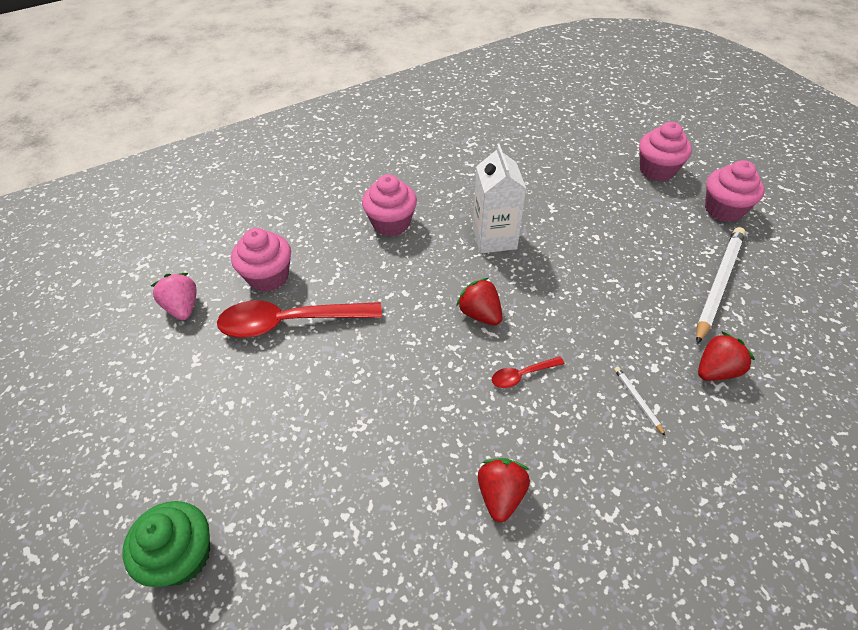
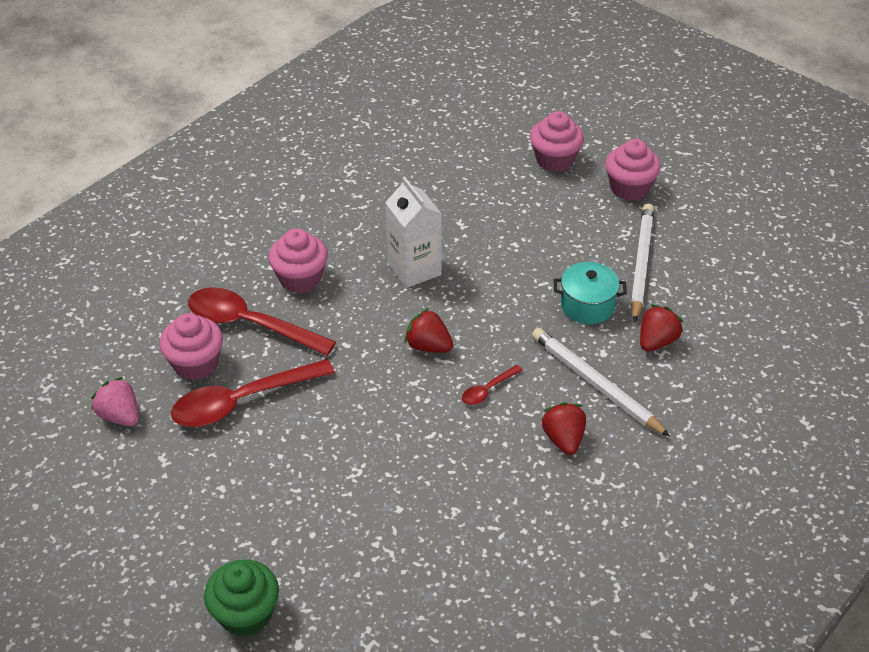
camera: 20 degrees left, 5 degrees down
(331, 253) = (251, 324): none -> red spoon
(500, 495) = (503, 490): red strawberry -> red strawberry (563, 439)
(637, 400) = (596, 384): white pencil -> white pencil, size x2.33
(651, 313) = (587, 305): none -> turquoise pot

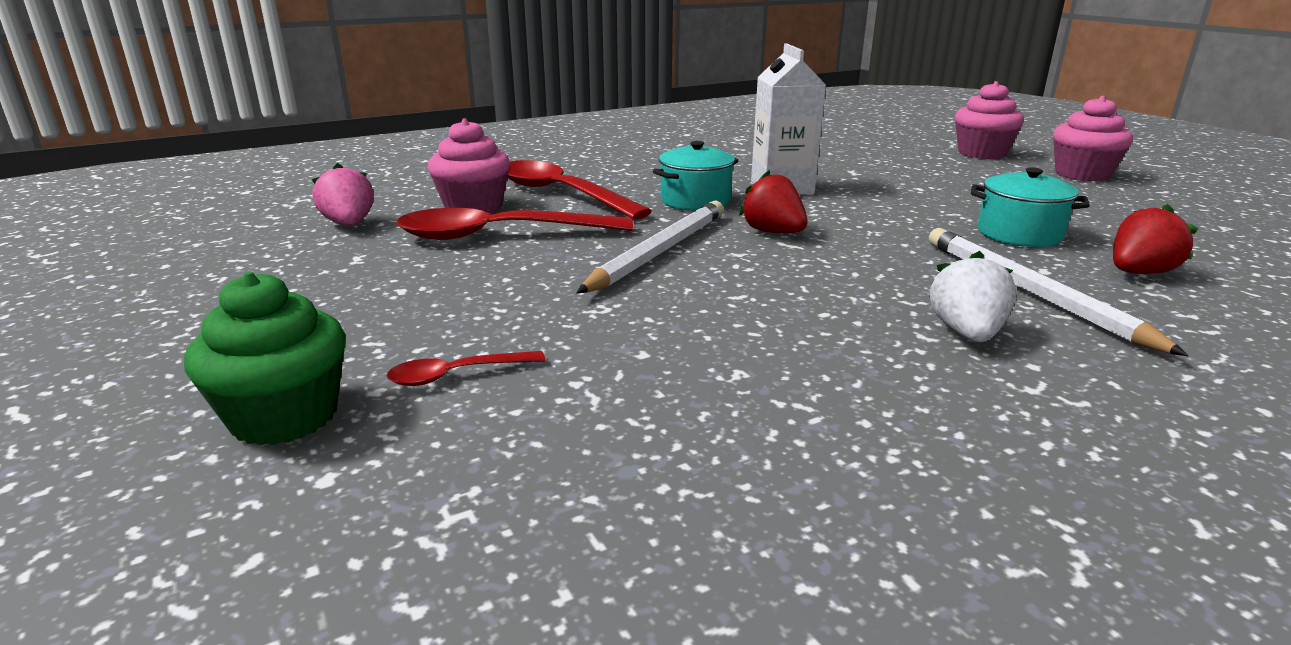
camera: 20 degrees right, 20 degrees down
(300, 279) = (642, 178): pink cupcake -> none
(357, 309) = (695, 200): none -> turquoise pot
(488, 390) = (846, 273): red spoon -> red spoon (457, 375)
(563, 439) = (966, 333): red strawberry -> white strawberry
(641, 263) = (1104, 217): white pencil -> white pencil (659, 252)

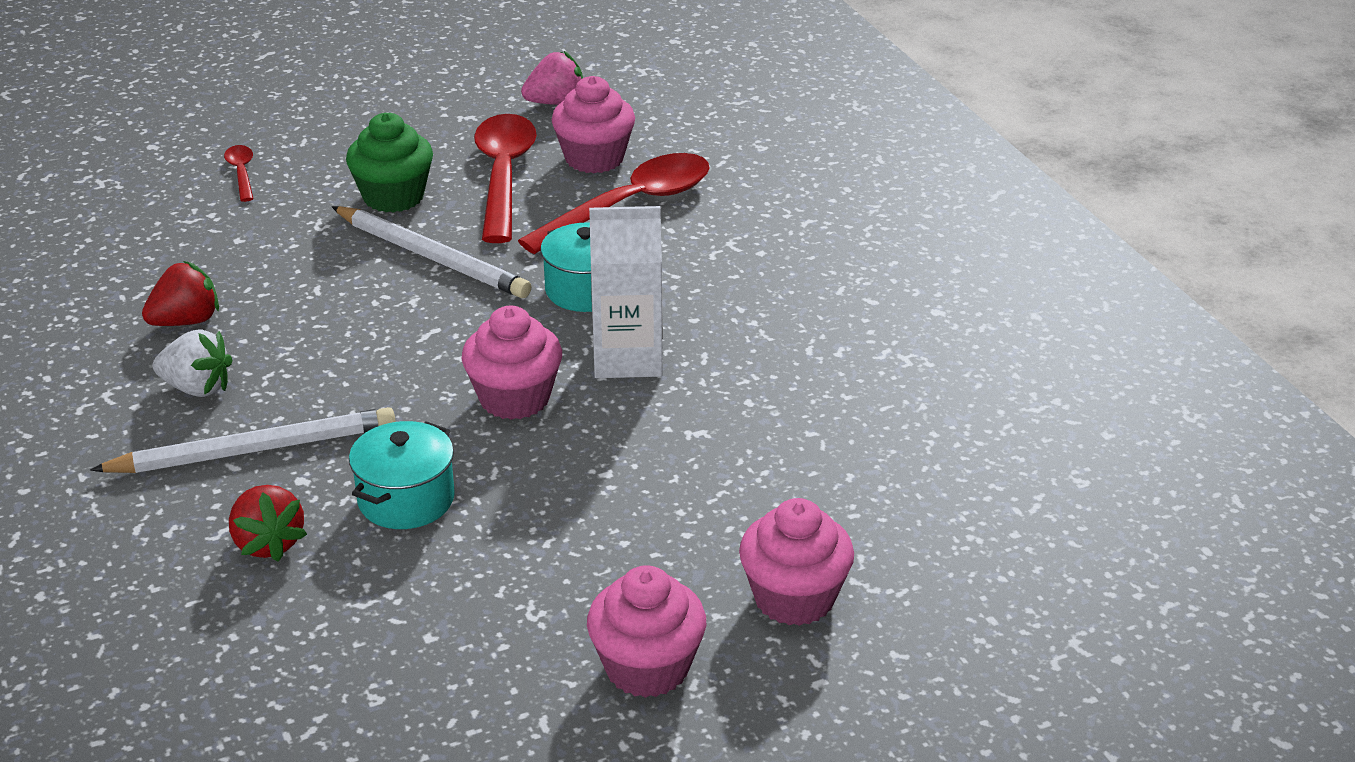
camera: 95 degrees right, 10 degrees up
(285, 416) = (220, 126): green cupcake -> green cupcake (393, 197)
(773, 232) = (465, 328): red strawberry -> red strawberry (186, 321)
(859, 212) = (514, 398): none -> pink cupcake

